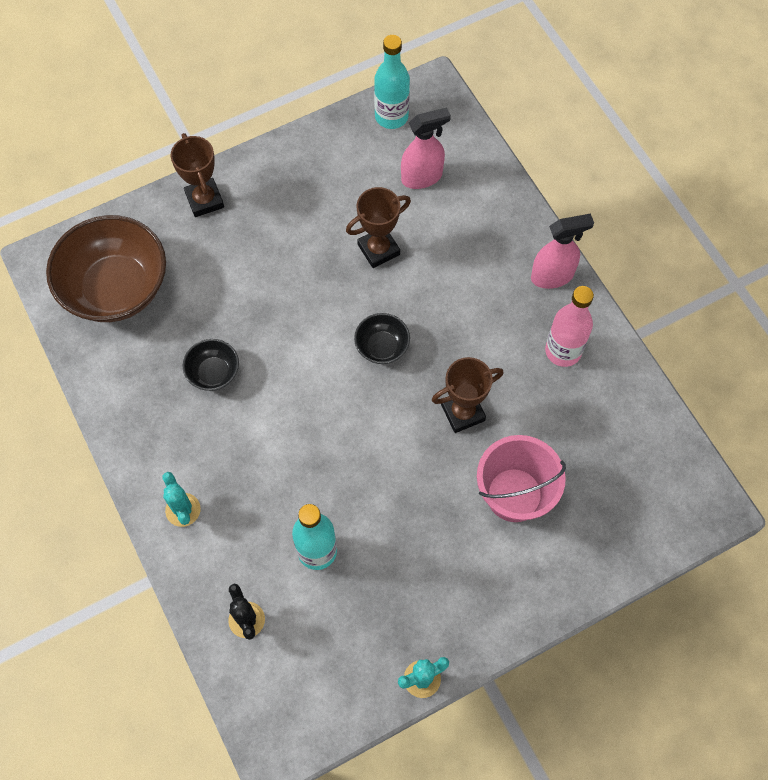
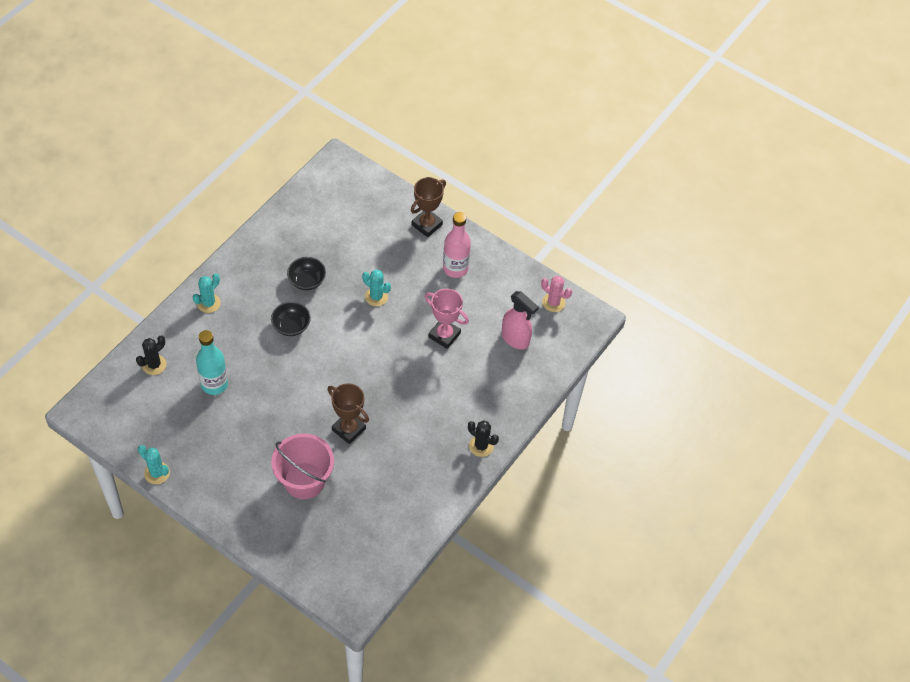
camera: 60 degrees right, 10 degrees down
(116, 288) = (338, 206): brown bowl -> none
(282, 301) = (376, 297): none -> turquoise cactus
(378, 249) = (444, 335): brown trophy -> pink trophy
(382, 347) = (373, 365): black bowl -> black bowl (291, 326)
(391, 116) = (553, 302): turquoise bottle -> pink cactus
(552, 276) = (481, 446): pink spray bottle -> black cactus
(563, 351) = (425, 473): pink bottle -> pink bottle (455, 268)

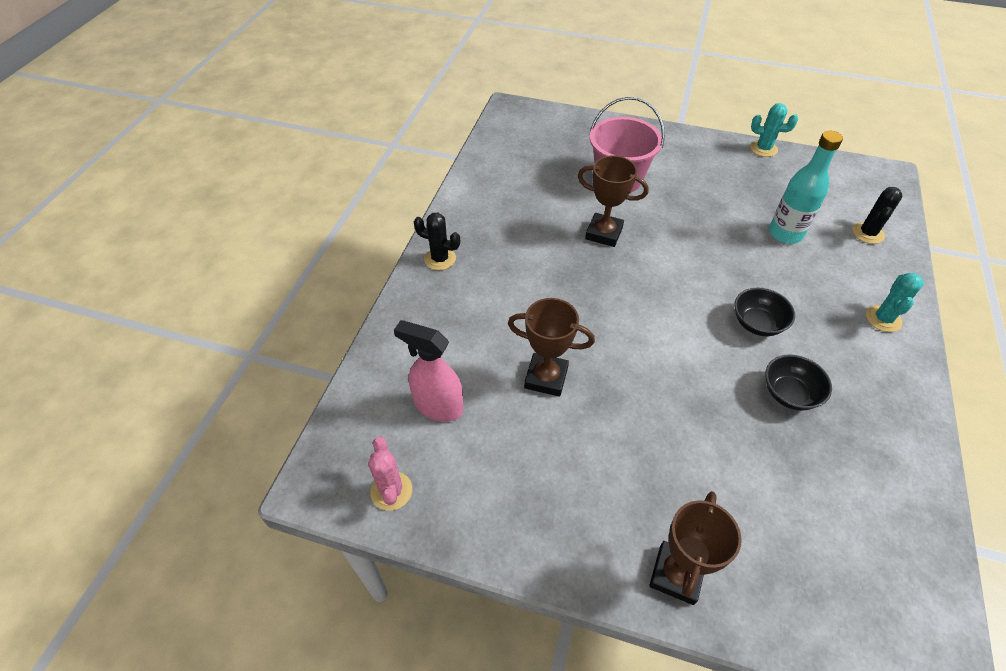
camera: 165 degrees right, 5 degrees down
(376, 297) = (675, 403): turquoise cactus -> none
(444, 335) = (546, 377): pink trophy -> brown trophy
(455, 268) = (581, 497): pink bottle -> none
(553, 302) = (391, 491): pink cactus -> pink cactus turned 60 degrees clockwise

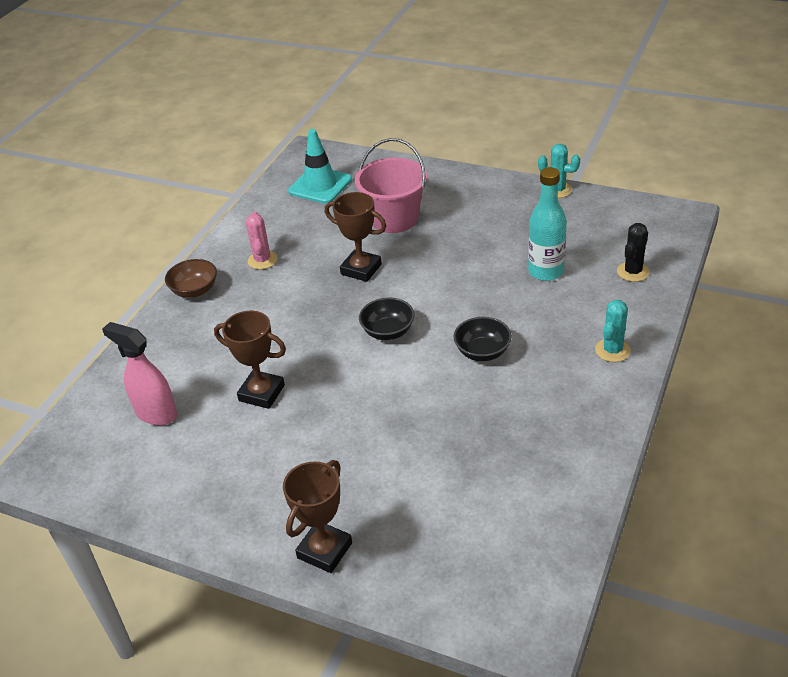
camera: 10 degrees right, 10 degrees down
(391, 491) = (96, 477): pink cactus -> pink cactus (262, 260)
(440, 259) = (195, 290): black cactus -> brown bowl
(534, 144) = (320, 185): none -> turquoise traffic cone
(789, 393) = (489, 412): black bowl -> black bowl (388, 331)

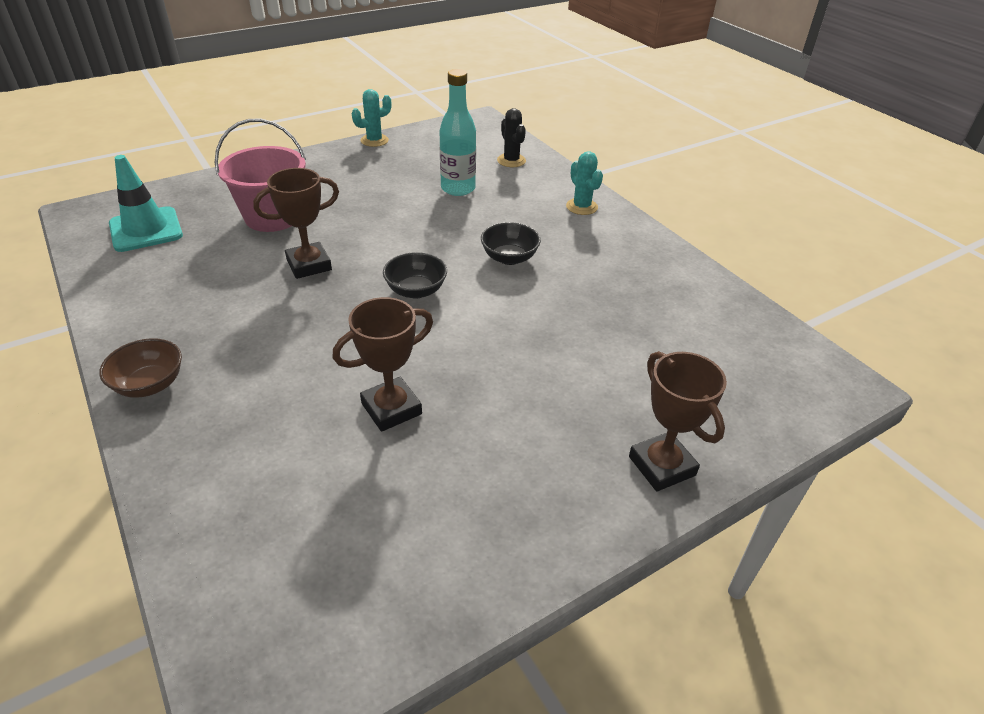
camera: 60 degrees left, 0 degrees up
(156, 413) = (310, 514): pink spray bottle -> none
(262, 260) = (189, 314): pink cactus -> none

